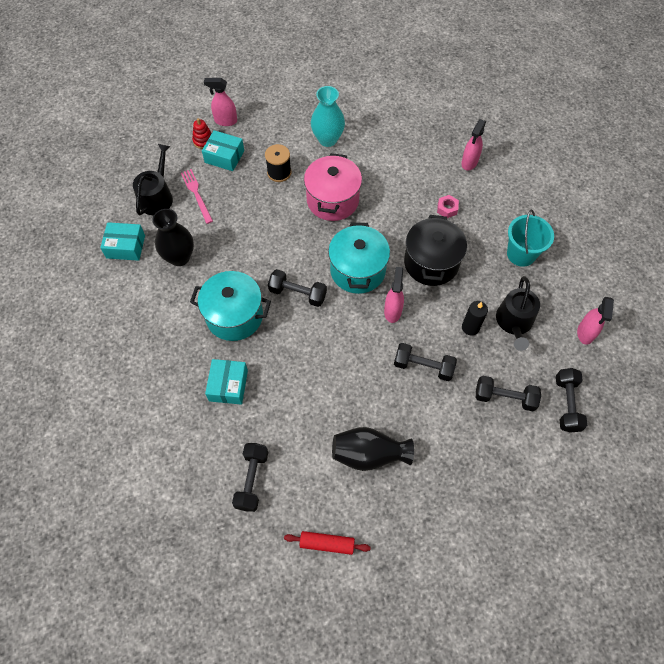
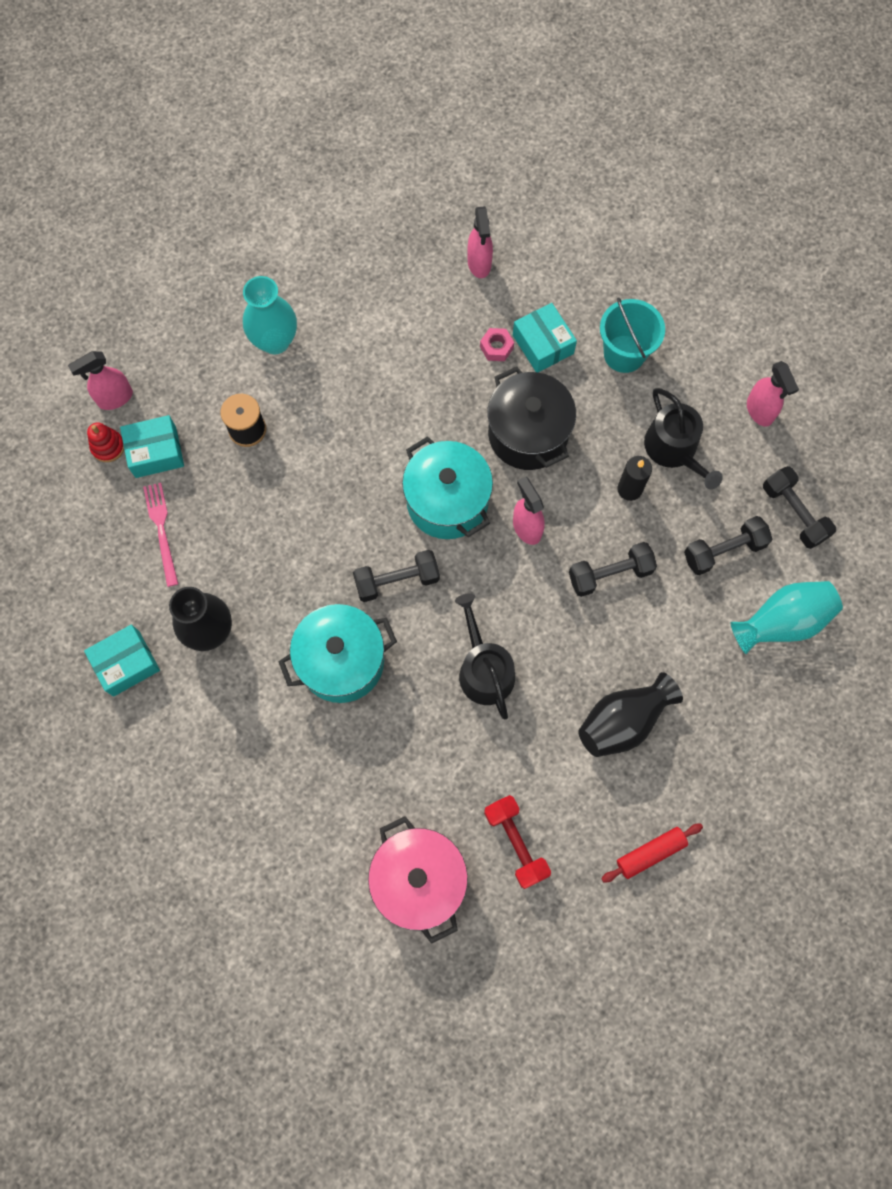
camera: 35 degrees left, 10 degrees up
(157, 197) = (111, 567): black watering can -> black watering can (484, 669)
(196, 194) = (161, 530): pink fork -> pink fork turned 45 degrees clockwise
(228, 385) = (402, 752): turquoise box -> turquoise box (543, 344)
(252, 480) = (516, 843): black dumbbell -> red dumbbell
(332, 200) = (346, 425): pink pot -> pink pot (419, 880)
(513, 463) = (782, 622): none -> turquoise vase

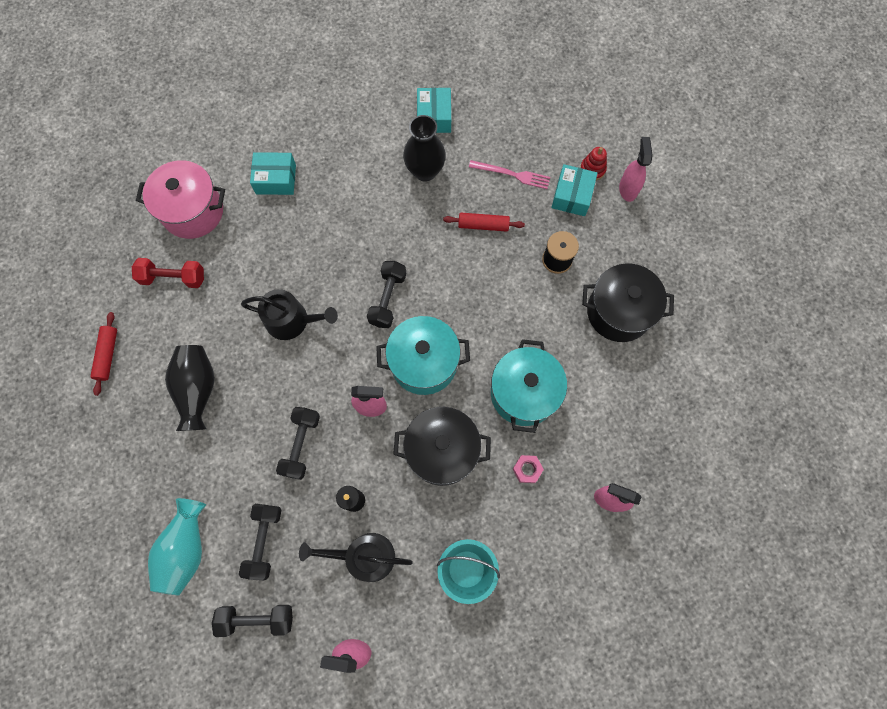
camera: 120 degrees right, 0 degrees up
(247, 528) = (483, 225): none -> red rolling pin
(275, 341) = (618, 312): turquoise vase -> black pot
(341, 661) = (355, 237): turquoise pot -> turquoise pot (523, 393)
(543, 344) = (510, 507): turquoise box -> turquoise box (276, 179)

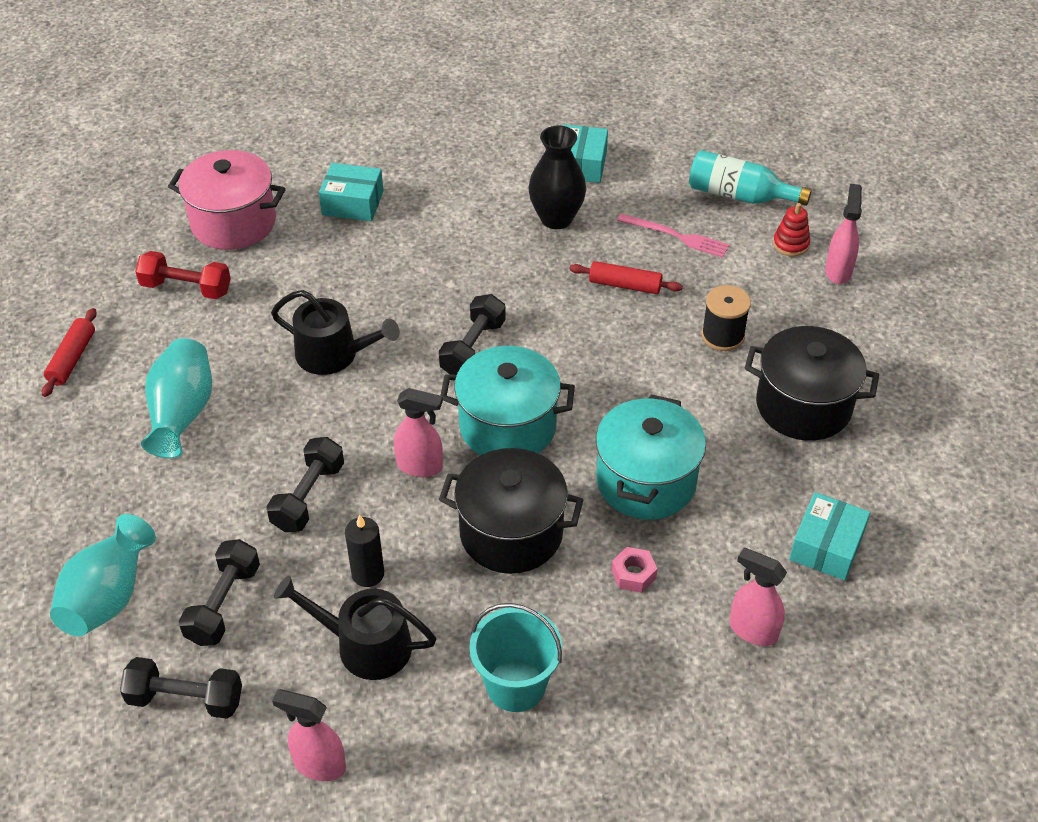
camera: 10 degrees right, 25 degrees down
(198, 390) = (182, 413): black vase -> turquoise vase
(551, 129) = (739, 195): none -> turquoise bottle
(572, 196) = (757, 269): turquoise box -> turquoise box (826, 546)

